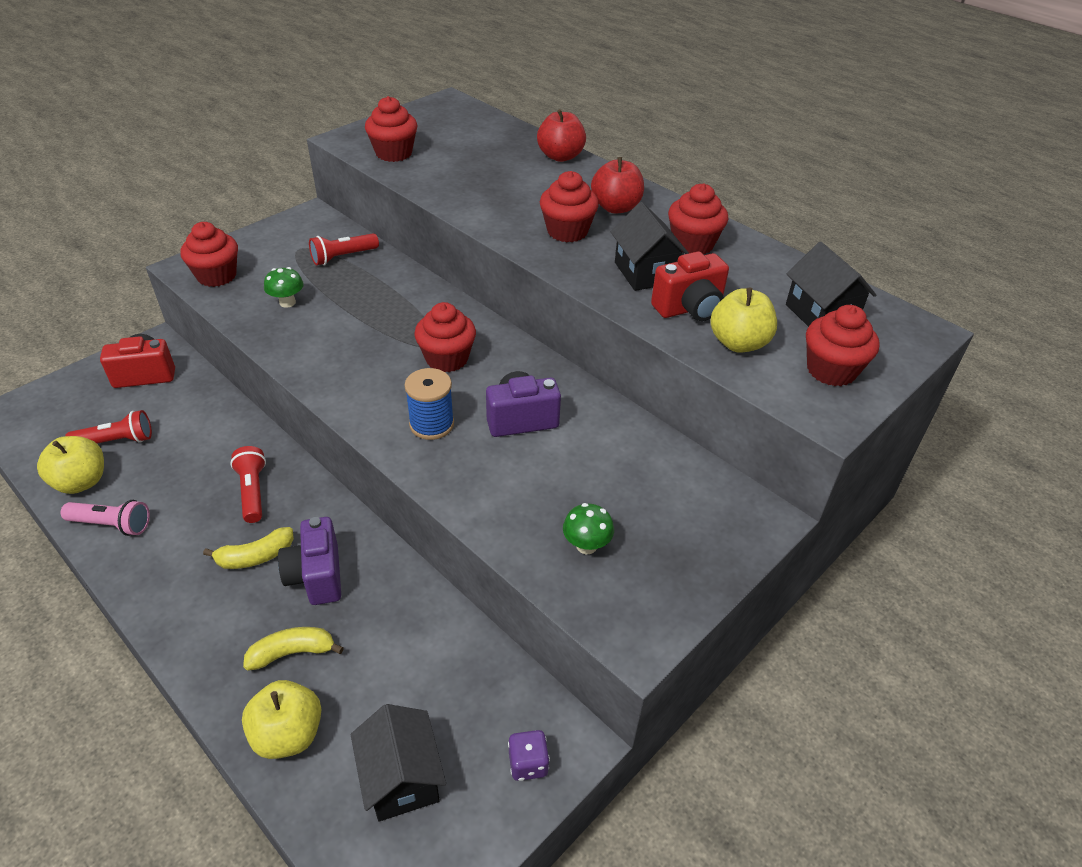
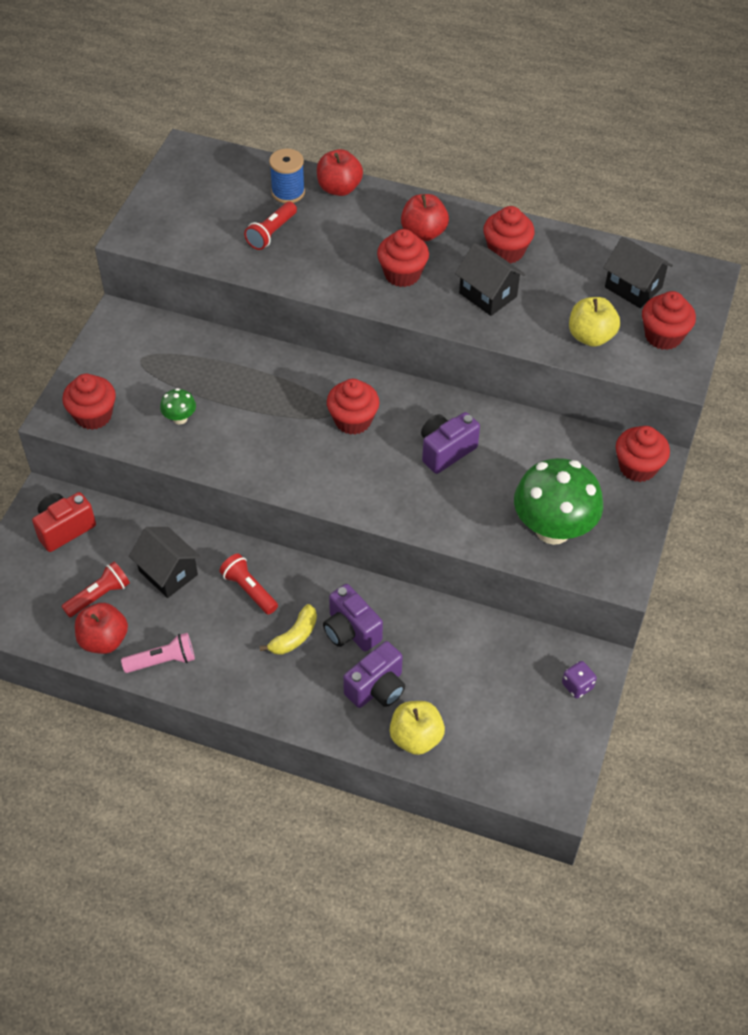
camera: 25 degrees left, 10 degrees up
(81, 482) = (104, 640): yellow apple -> red apple
(292, 652) = (377, 688): yellow banana -> purple camera
(343, 257) = (187, 353): red flashlight -> red flashlight (271, 233)
(394, 153) = (191, 237): red cupcake -> red cupcake (637, 467)
(402, 778) = (506, 729): black house -> black house (168, 573)
(431, 424) = (384, 482): blue spool -> blue spool (288, 192)
(586, 545) = (553, 529): green mushroom -> green mushroom, size x2.32
(689, 309) = (540, 318): red camera -> none

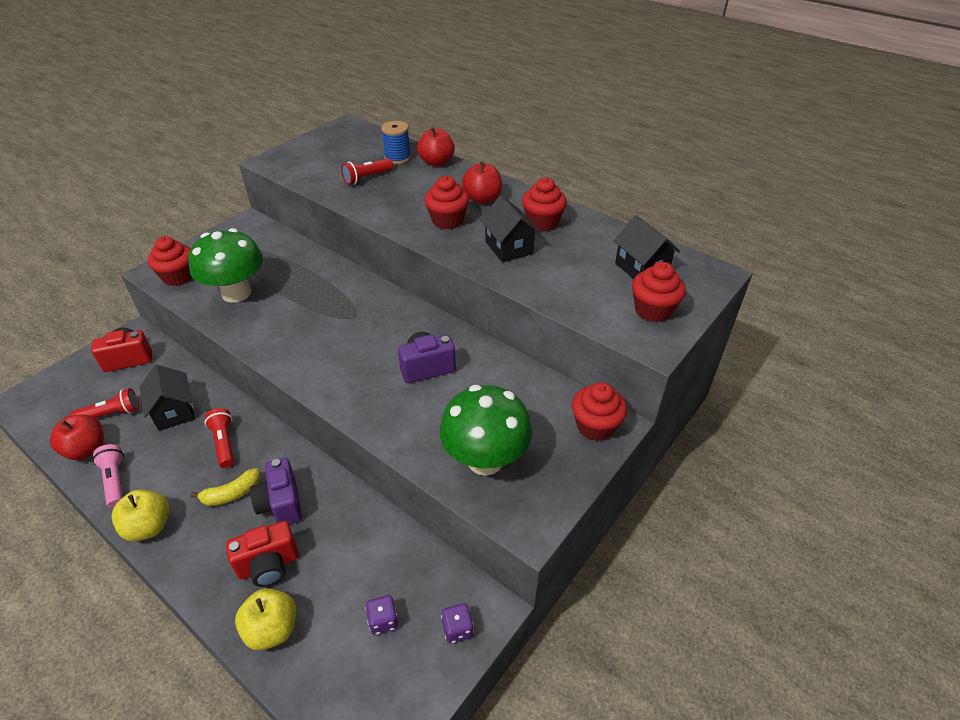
camera: 20 degrees right, 10 degrees down
(163, 661) = (115, 481): pink flashlight -> pink flashlight turned 120 degrees counterclockwise
(180, 418) = (236, 293): green mushroom -> green mushroom, size x2.32
(353, 420) = (365, 326): red cupcake -> none
(377, 688) = (269, 565): purple camera -> red camera
(509, 700) = (383, 620): none -> purple dice
(591, 336) = (583, 296): yellow apple -> yellow apple (149, 527)

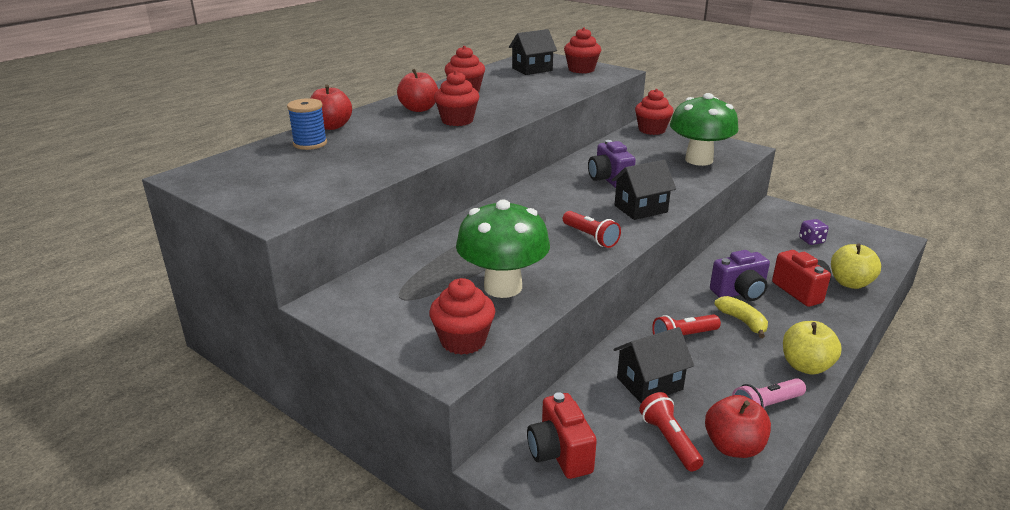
camera: 90 degrees left, 15 degrees down
(367, 178) = (354, 156): red flashlight -> red flashlight (590, 237)
(457, 629) = (798, 216): purple dice -> none
(509, 248) = (505, 101): black house -> black house (640, 209)

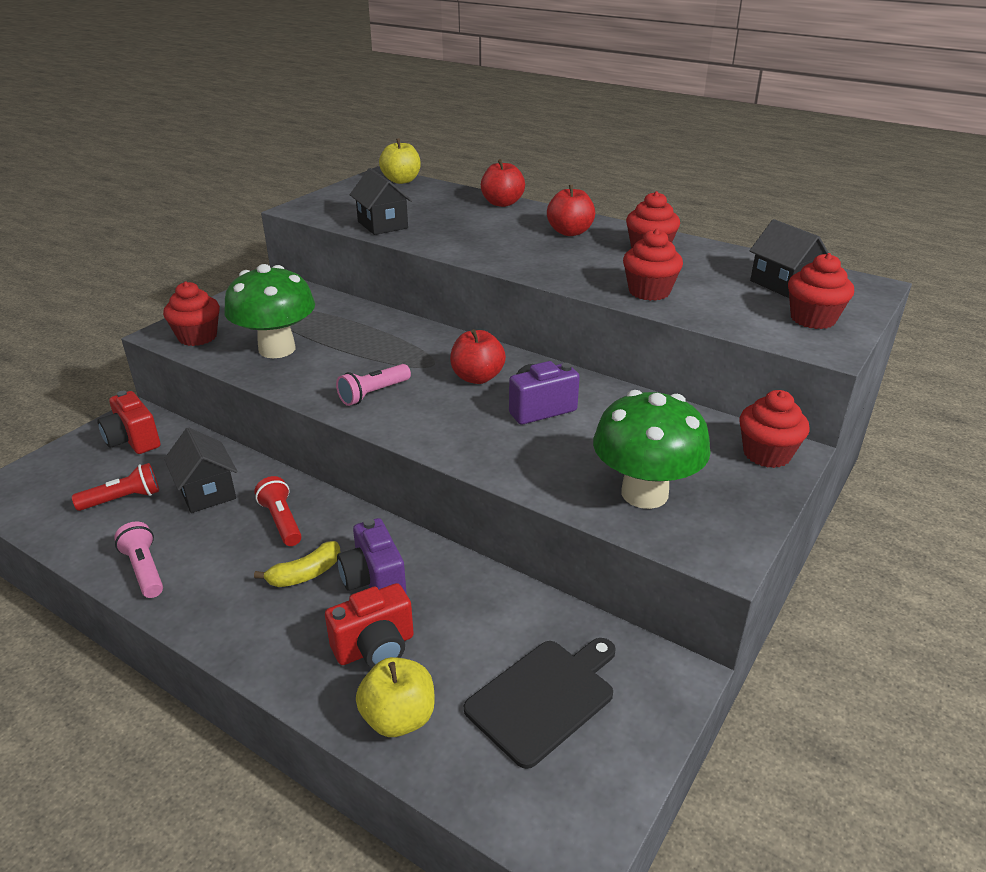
camera: 85 degrees right, 5 degrees up
(310, 144) = (454, 201): blue spool -> none
(457, 120) = (536, 252): red cupcake -> red cupcake (649, 291)
(559, 454) = (133, 440): red camera -> red camera turned 105 degrees counterclockwise
(590, 237) = (373, 394): red flashlight -> pink flashlight
(640, 209) = (451, 429): black house -> black house (382, 225)
(733, 447) = (98, 538): red apple -> red apple (477, 377)
(805, 366) = (202, 616): yellow apple -> yellow apple (401, 181)
(811, 241) = (544, 698): purple dice -> black cutting board

